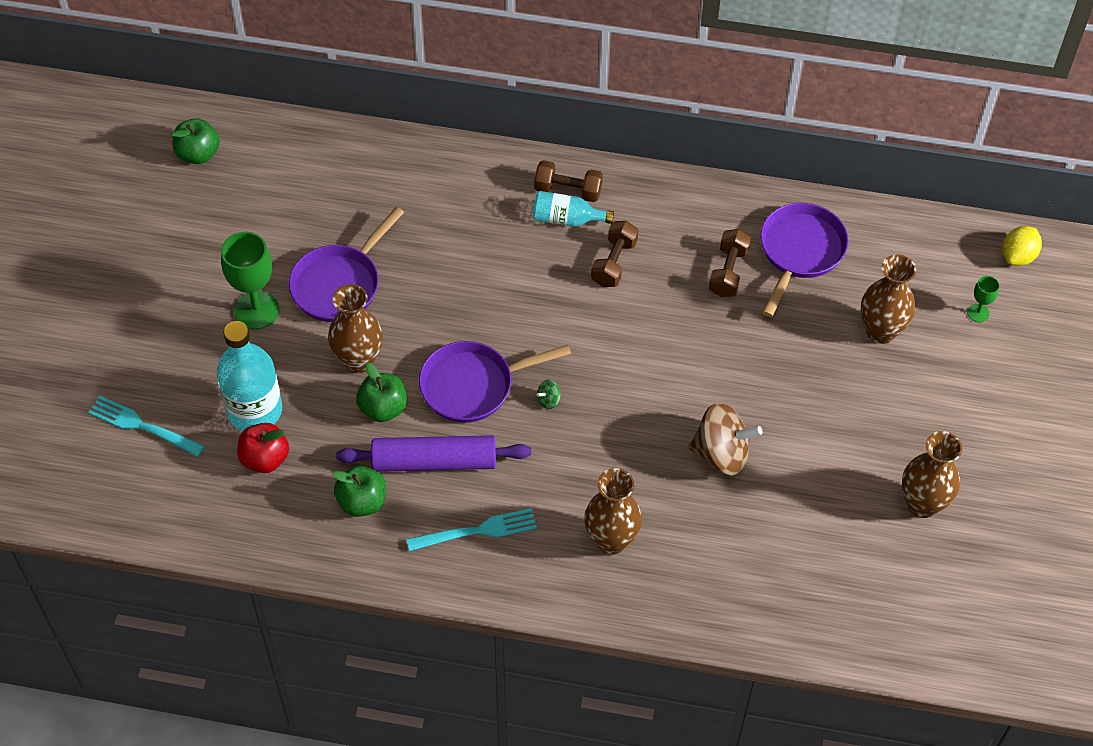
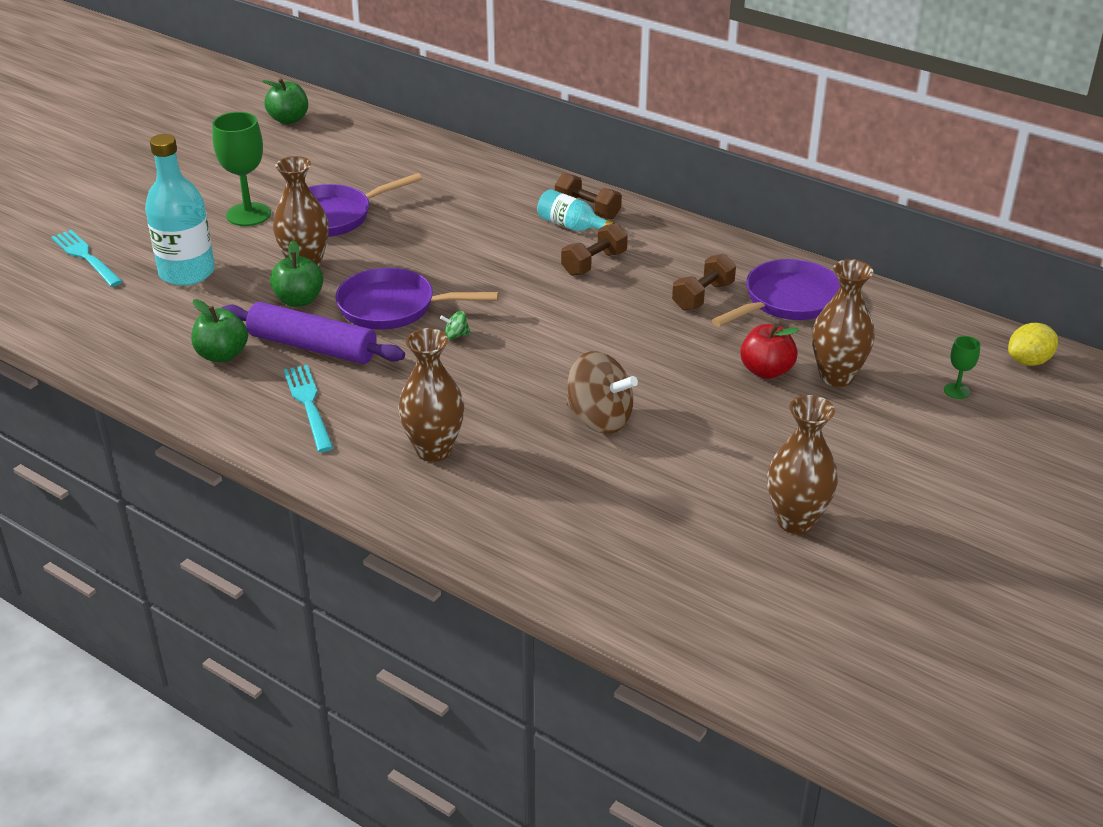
camera: 25 degrees right, 20 degrees down
(265, 458) = (165, 304): red apple -> red apple (766, 371)
(477, 531) = (308, 405): turquoise fork -> turquoise fork turned 120 degrees counterclockwise

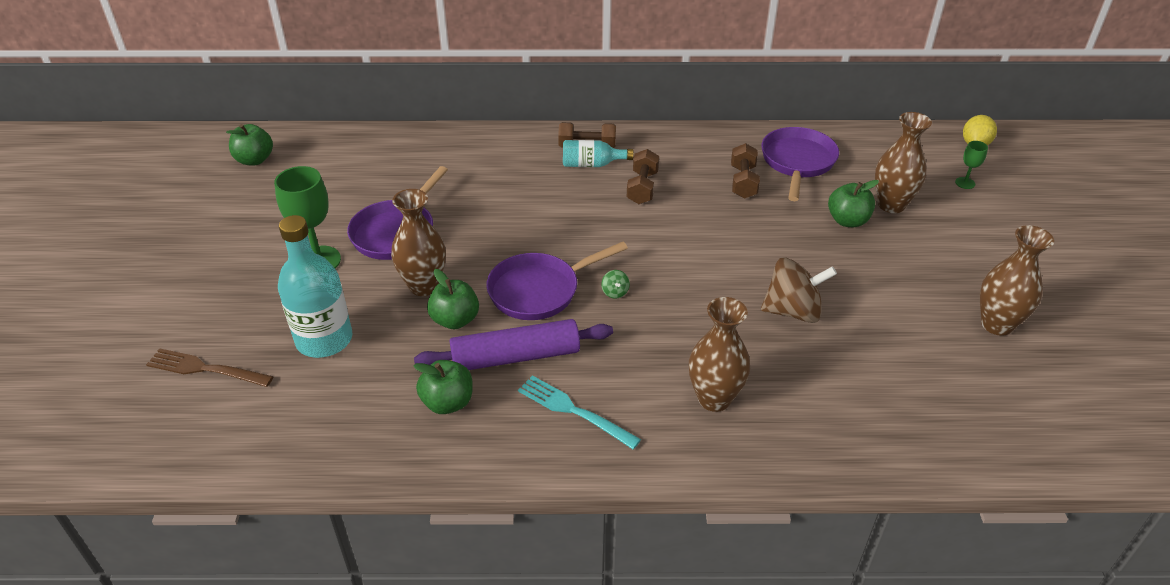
camera: 35 degrees left, 5 degrees up
(86, 257) = (205, 369): turquoise fork -> brown fork
(456, 335) = (615, 292): green spinning top -> green spinning top turned 60 degrees counterclockwise
(766, 371) = (847, 221): red apple -> green apple

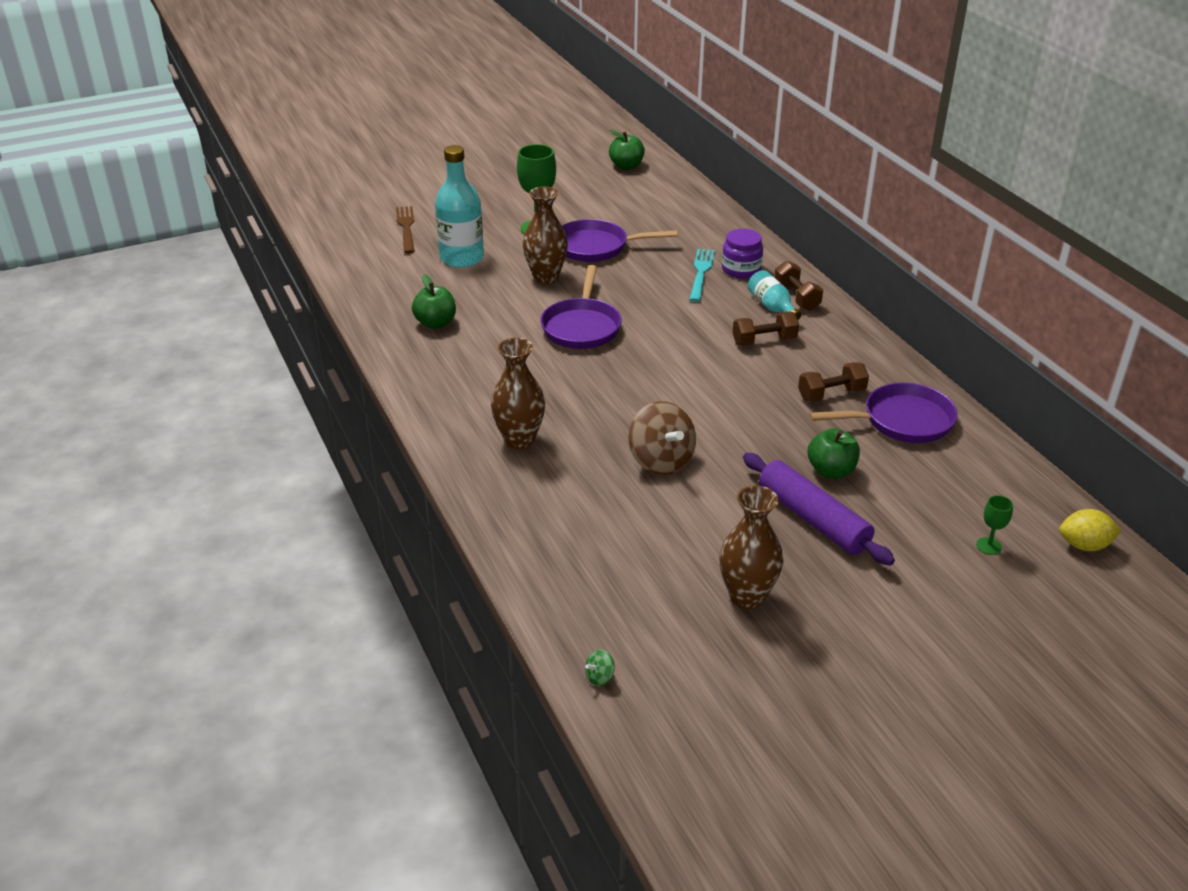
camera: 65 degrees right, 5 degrees down
(455, 320) = (520, 301): green apple -> none
(515, 356) = (501, 337): purple rolling pin -> purple rolling pin (813, 519)
(517, 159) = (741, 269): none -> purple jar
(539, 290) = (581, 327): purple pan -> purple pan turned 120 degrees counterclockwise
(574, 411) = (462, 377): turquoise fork -> turquoise fork (701, 273)
(615, 292) = (609, 362): green spinning top -> green spinning top (599, 677)
(891, 205) = (888, 496): brown vase -> none

